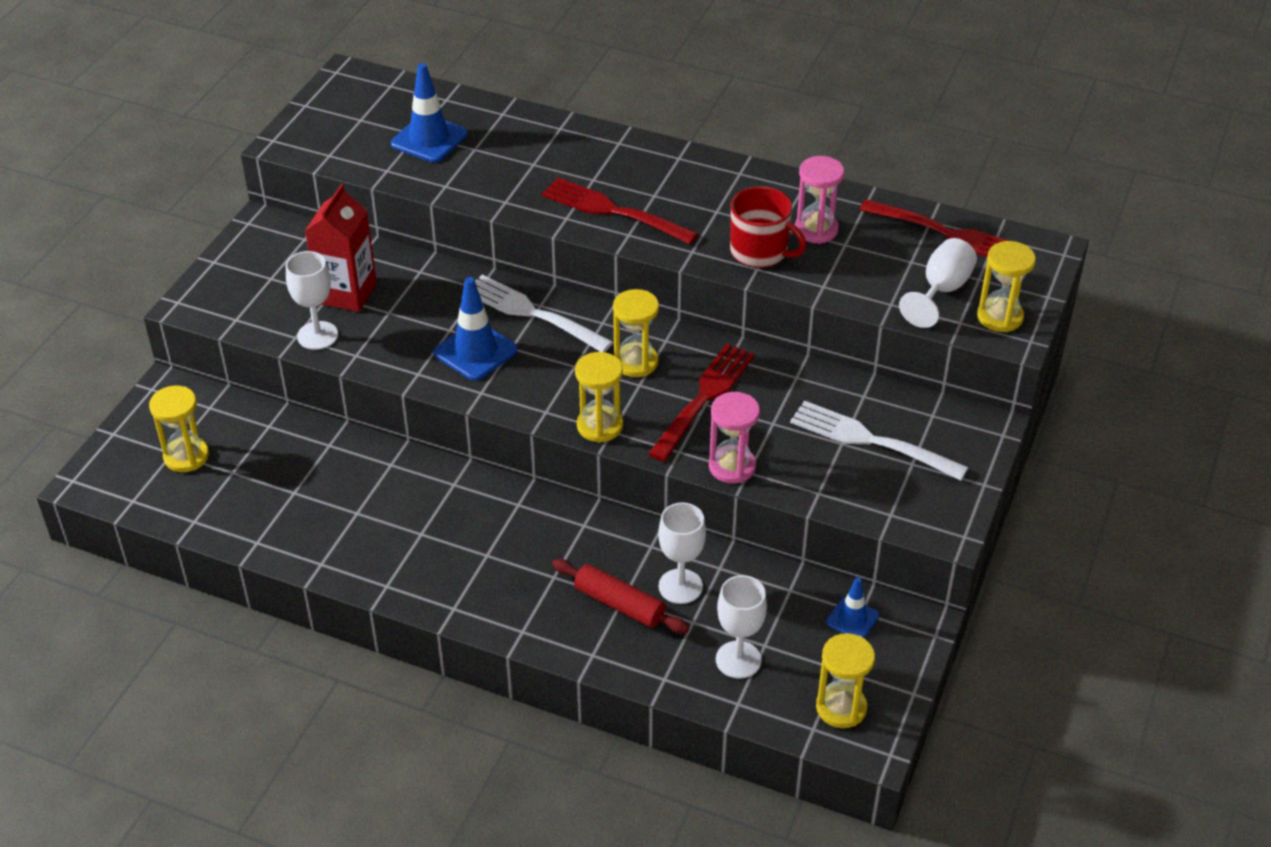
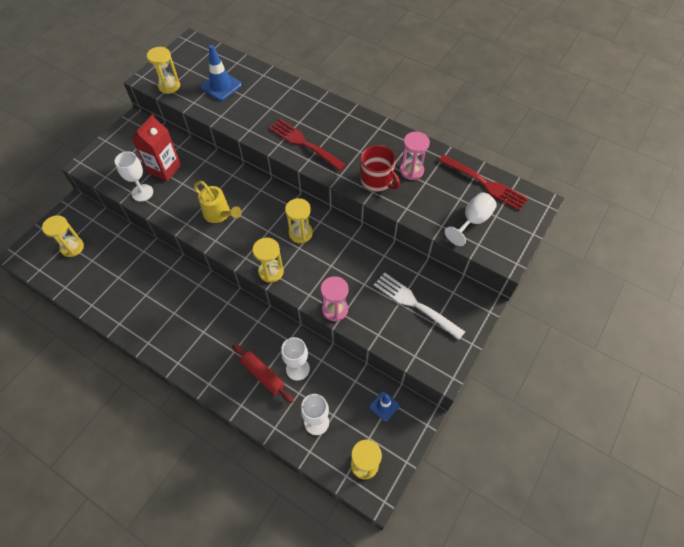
camera: 10 degrees right, 15 degrees up
(475, 351) = (219, 214): blue traffic cone -> yellow watering can
(533, 313) = (255, 194): white fork -> none
(704, 399) = (330, 262): red fork -> none
(1000, 317) = (502, 244): yellow hourglass -> yellow hourglass (169, 86)

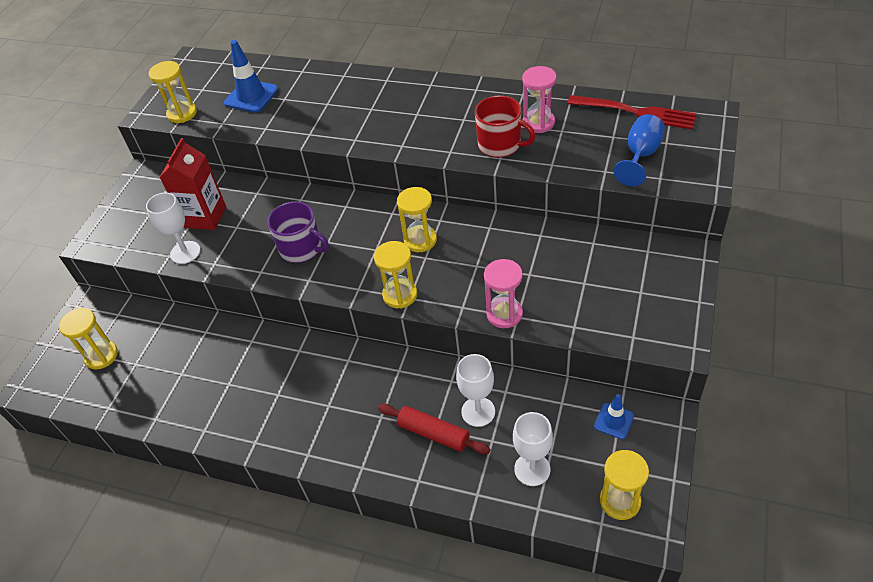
camera: 10 degrees left, 10 degrees down
(219, 214) = (301, 248): yellow watering can -> purple mug
(305, 144) = (389, 130): red fork -> none
(415, 304) = (606, 278): white fork -> none
(472, 221) = (640, 155): white goblet -> blue goblet

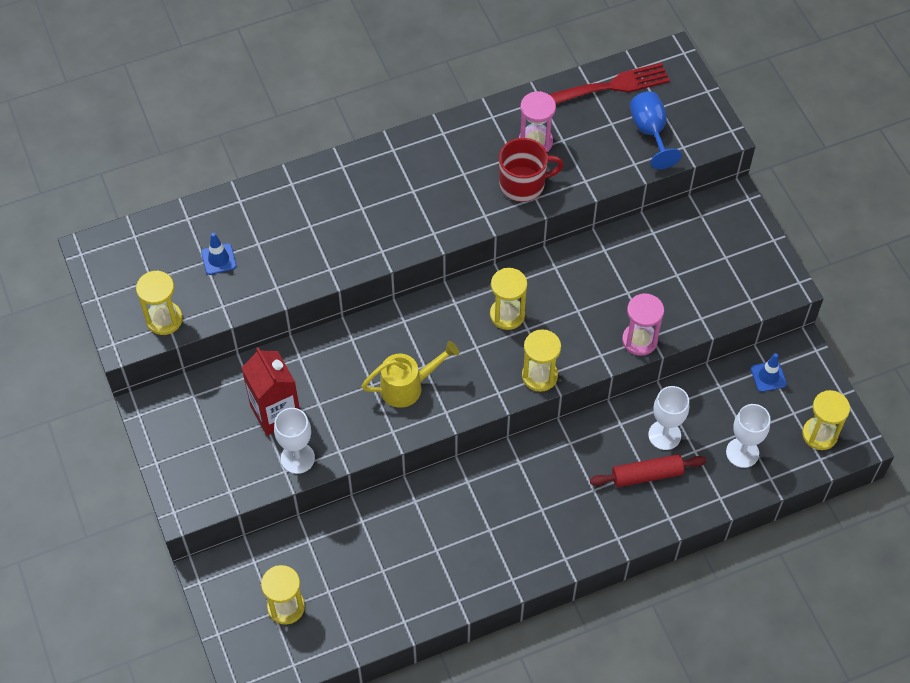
camera: 45 degrees left, 10 degrees up
(251, 96) = (218, 259): blue traffic cone -> blue traffic cone, size x0.60
(301, 248) = (407, 386): purple mug -> yellow watering can

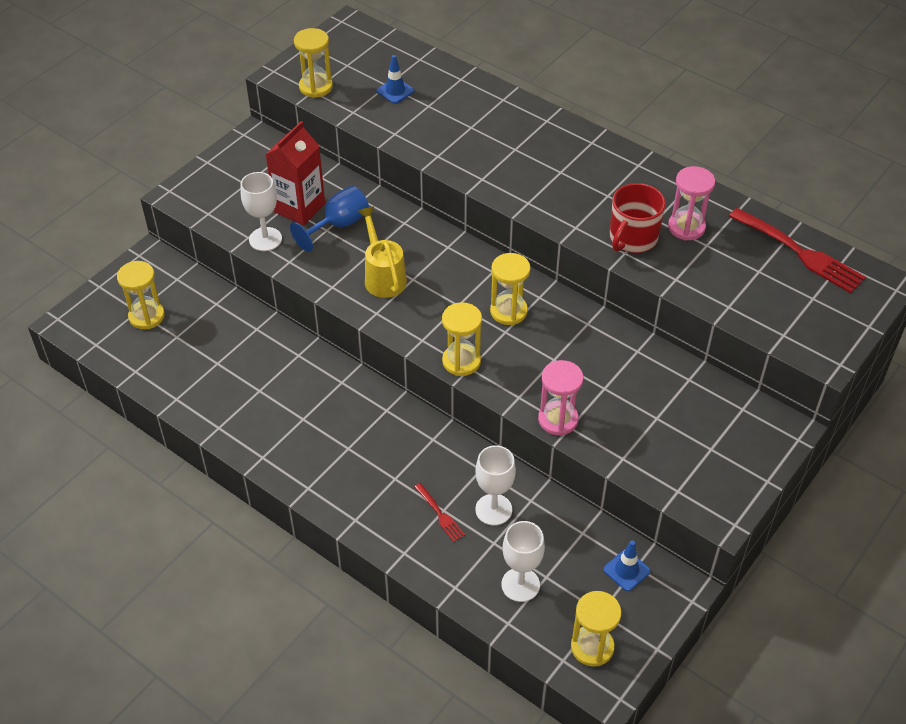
camera: 60 degrees right, 10 degrees down
(407, 386) = (383, 277): yellow watering can -> yellow watering can turned 150 degrees counterclockwise
(523, 184) = (632, 238): red mug -> red mug turned 75 degrees clockwise
(647, 475) = (439, 514): red rolling pin -> red fork
(650, 132) = (776, 303): blue goblet -> blue goblet (339, 225)

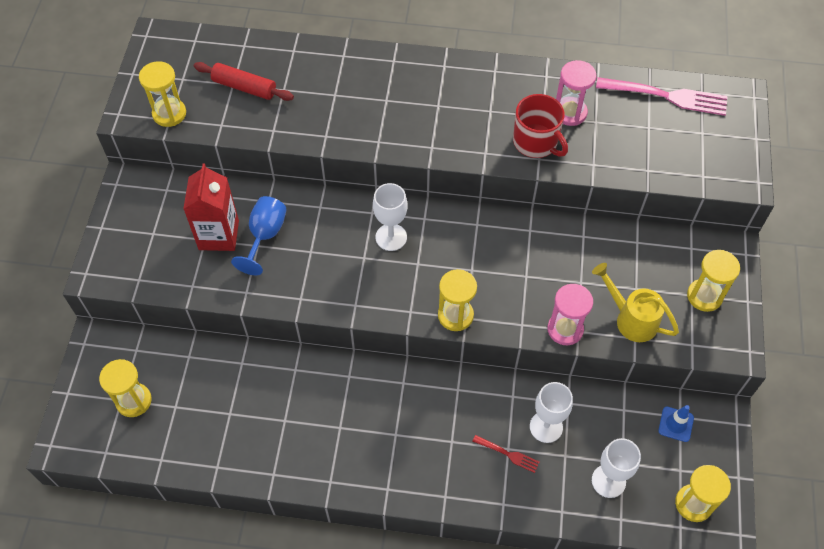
camera: 30 degrees left, 10 degrees up
(265, 239) = (209, 280): white goblet -> white goblet (391, 237)
(383, 277) = (337, 267): yellow watering can -> yellow watering can (631, 319)
(395, 91) = (244, 87): blue traffic cone -> red rolling pin
(508, 311) = (462, 250): yellow hourglass -> yellow hourglass (704, 296)
(632, 238) = (536, 142): red mug -> red mug turned 45 degrees counterclockwise
(798, 252) = (666, 96): red fork -> pink fork

